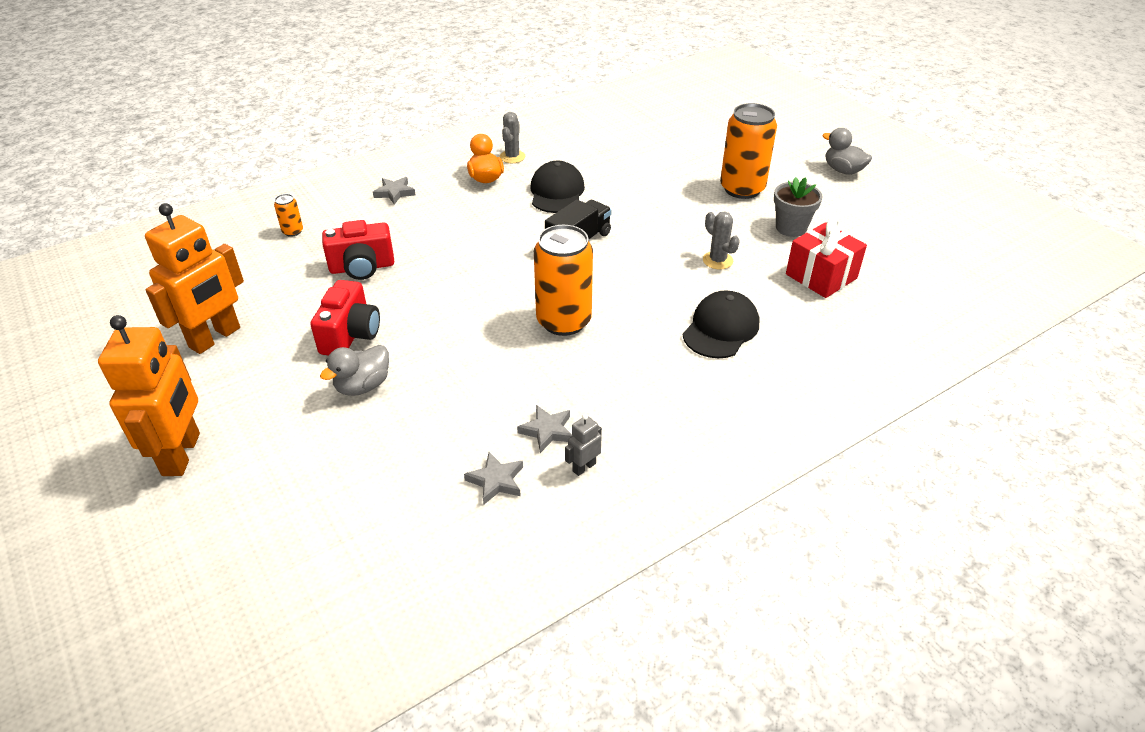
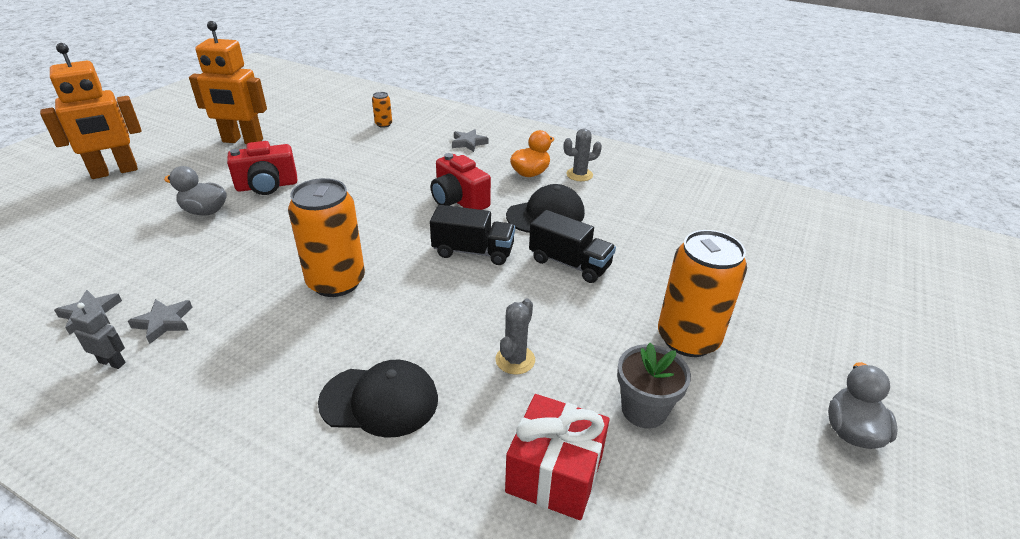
camera: 60 degrees right, 5 degrees down
(362, 267) = (356, 163): red camera -> red camera (459, 201)
(630, 204) = (569, 263): none -> black truck

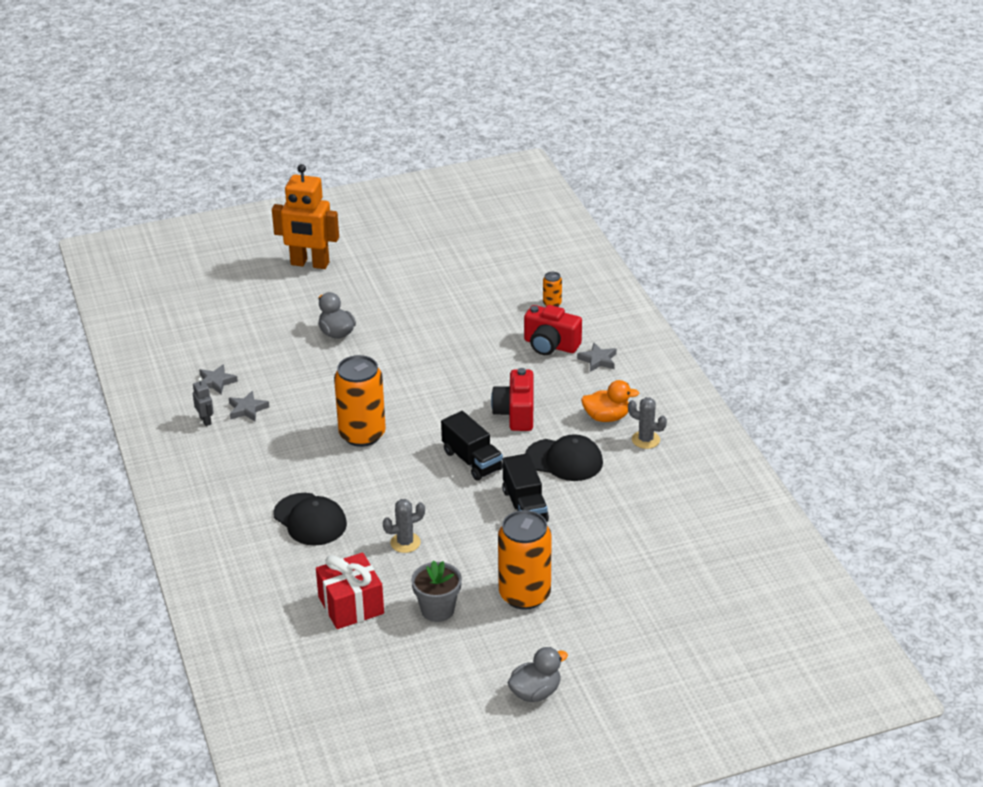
camera: 45 degrees right, 0 degrees up
(242, 141) = (422, 271): orange robot -> none
(267, 186) = (396, 329): red camera -> red camera (550, 345)

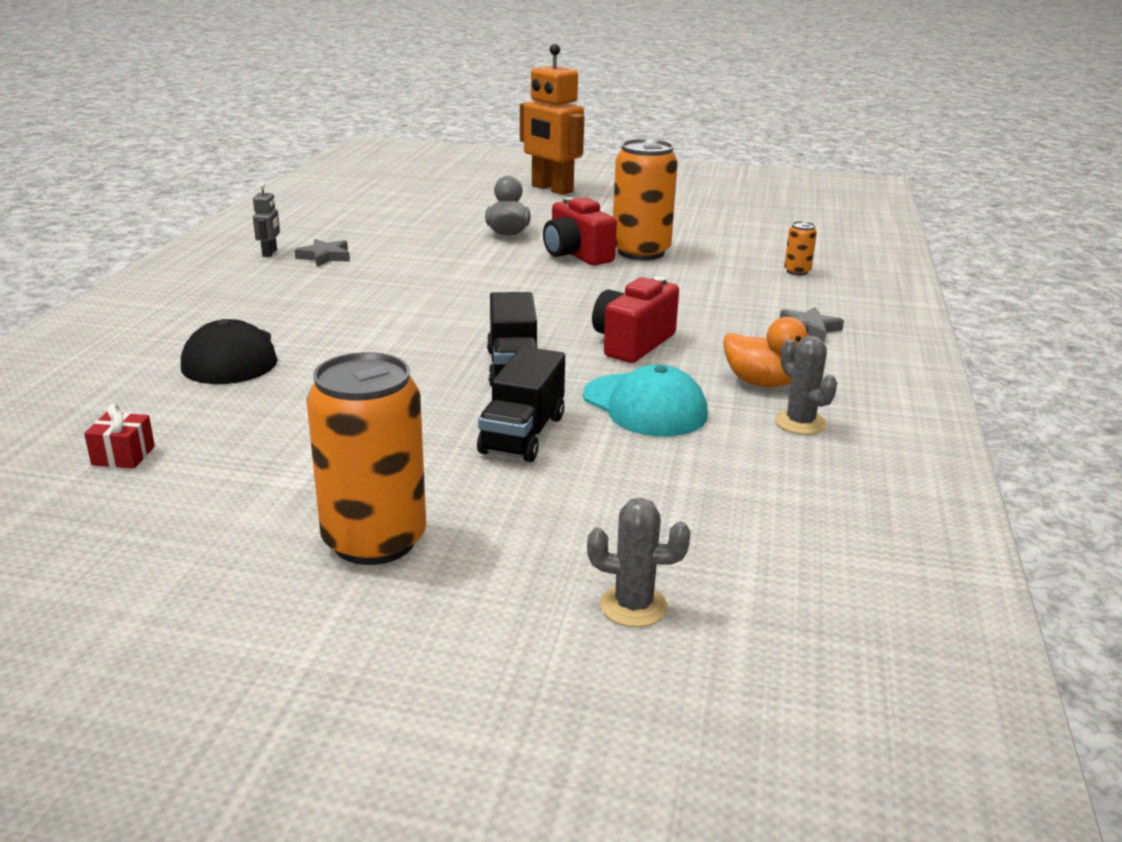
camera: 30 degrees right, 10 degrees down
(216, 382) = (329, 233): grey star -> none
(351, 605) = (123, 456): red gift -> red gift, size x0.50
(362, 434) = (413, 307): orange can -> orange can (640, 252)
(405, 542) = (303, 416): grey cactus -> grey cactus (633, 606)
(437, 610) = (221, 507): grey flower pot -> none
(535, 692) = (178, 703): grey duck -> none
(550, 345) = (755, 301): red camera -> red camera (576, 255)
(564, 460) = (645, 406): black cap -> turquoise cap

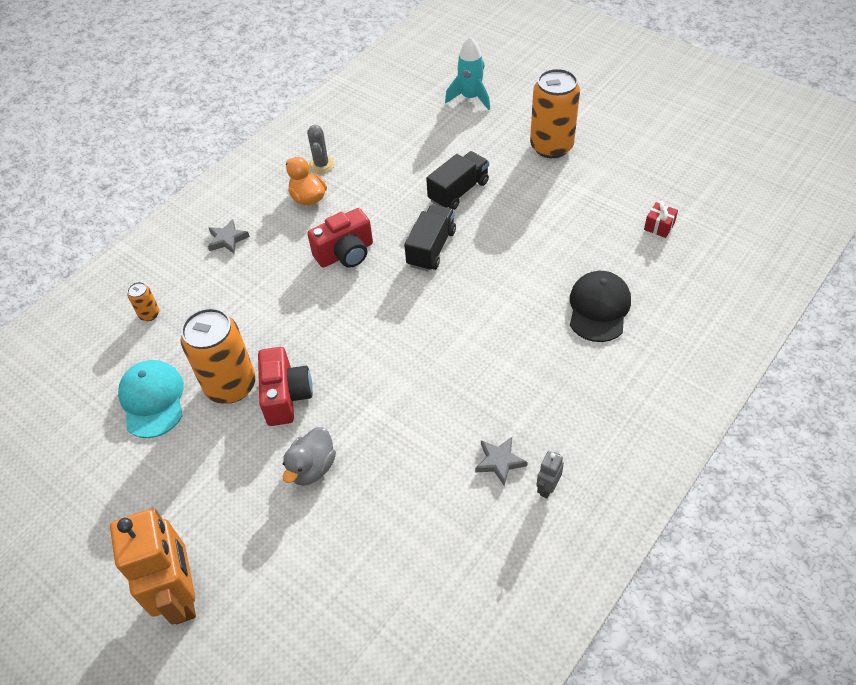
camera: 150 degrees left, 25 degrees up
(633, 606) = (470, 98): grey cactus -> turquoise rocket
(645, 406) = (384, 196): turquoise cap -> turquoise cap (152, 400)

